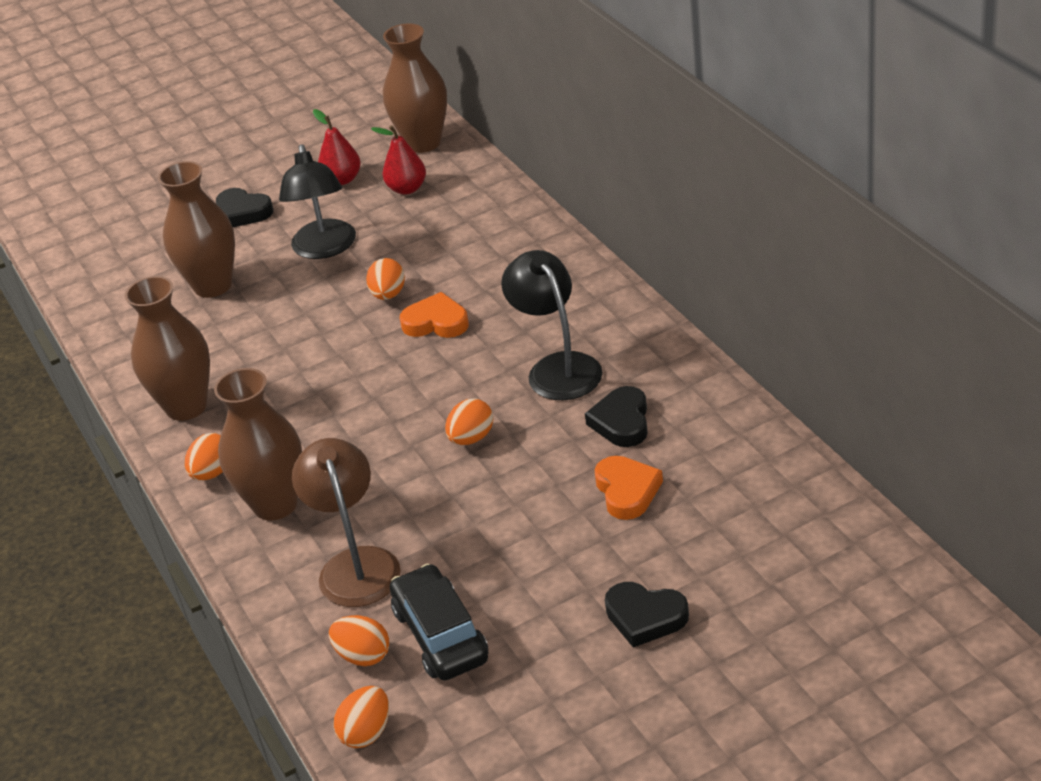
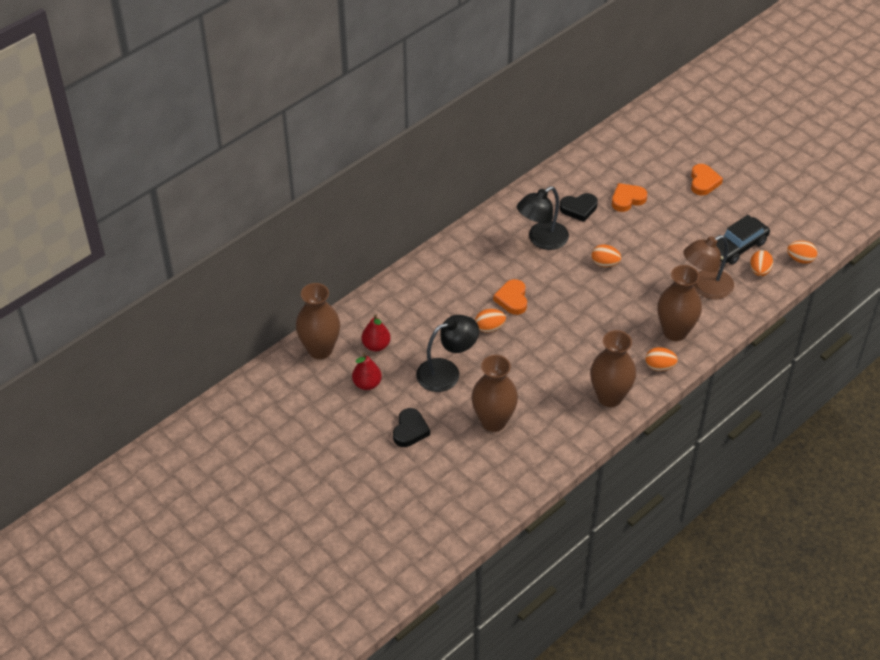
camera: 110 degrees left, 10 degrees up
(645, 617) = (703, 182): black heart -> orange heart

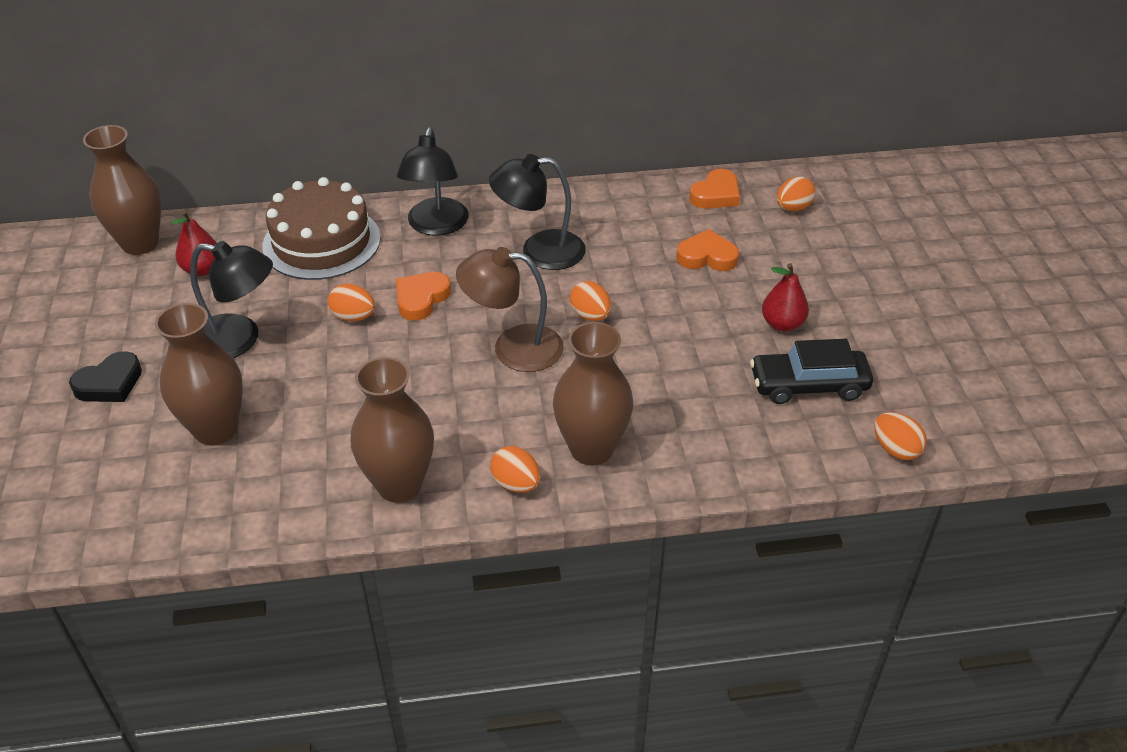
camera: 35 degrees right, 5 degrees down
(367, 384) = (136, 305): red pear -> red pear (782, 324)
(421, 295) = (321, 242): none -> brown cake
(471, 253) = (436, 226): none -> black lamp
(579, 209) = (629, 239): black heart -> none
(703, 182) = (841, 283): orange heart -> orange heart (716, 194)
(705, 288) = (701, 414): brown lamp -> brown lamp (513, 348)
(759, 271) = (810, 433): orange egg -> orange egg (793, 208)

